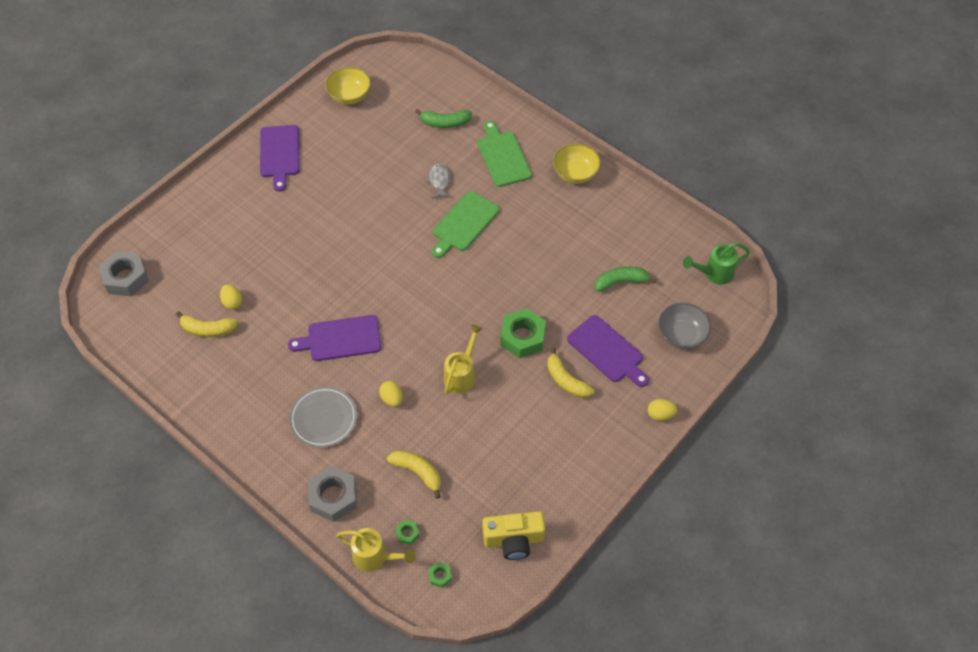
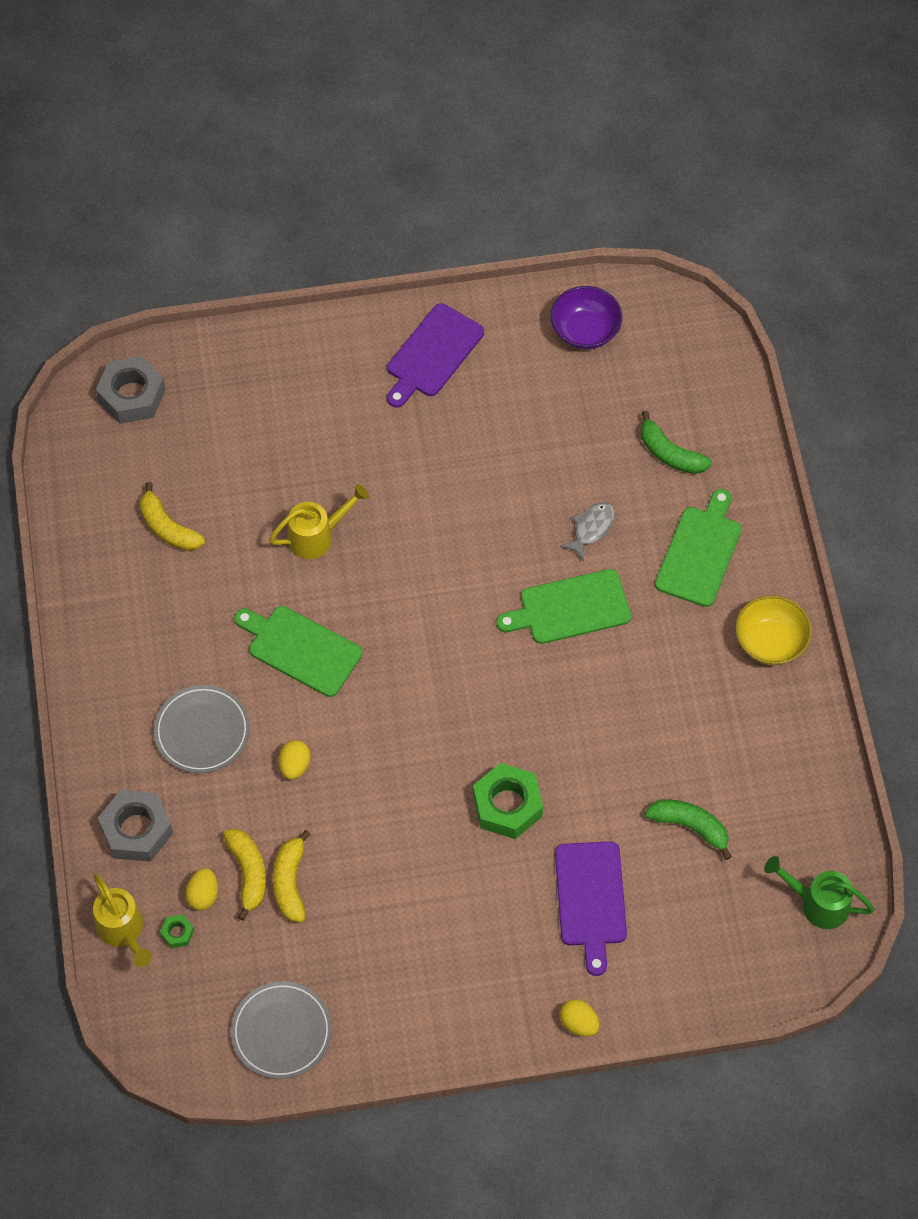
camera: 40 degrees right, 5 degrees up
(232, 302) = (221, 513): yellow egg -> yellow egg (203, 895)
(340, 339) = (301, 649): purple cutting board -> green cutting board
(349, 96) = (585, 331): yellow bowl -> purple bowl
(440, 576) = (170, 1006): green nut -> none
(461, 375) = (396, 797): yellow watering can -> yellow watering can (317, 536)
(513, 540) = (281, 1031): yellow camera -> grey plate
(566, 380) = (509, 897): yellow banana -> yellow banana (290, 882)
(681, 335) = (699, 949): grey bowl -> none

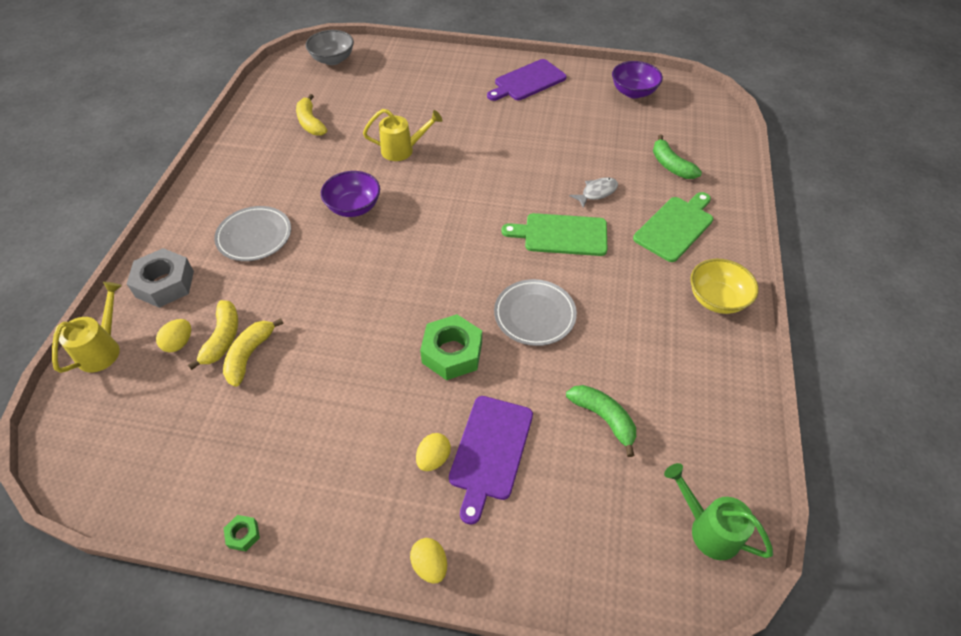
camera: 20 degrees right, 10 degrees down
(123, 931) = (103, 349): yellow watering can -> yellow watering can turned 150 degrees counterclockwise
(132, 395) = (333, 59): grey nut -> grey bowl
(177, 933) = (140, 364): green nut -> green nut (243, 535)
(281, 1031) = (164, 473): grey plate -> grey plate (534, 314)
(295, 765) = (304, 276): yellow egg -> yellow egg (433, 458)
(301, 649) = (354, 207): green cutting board -> purple bowl

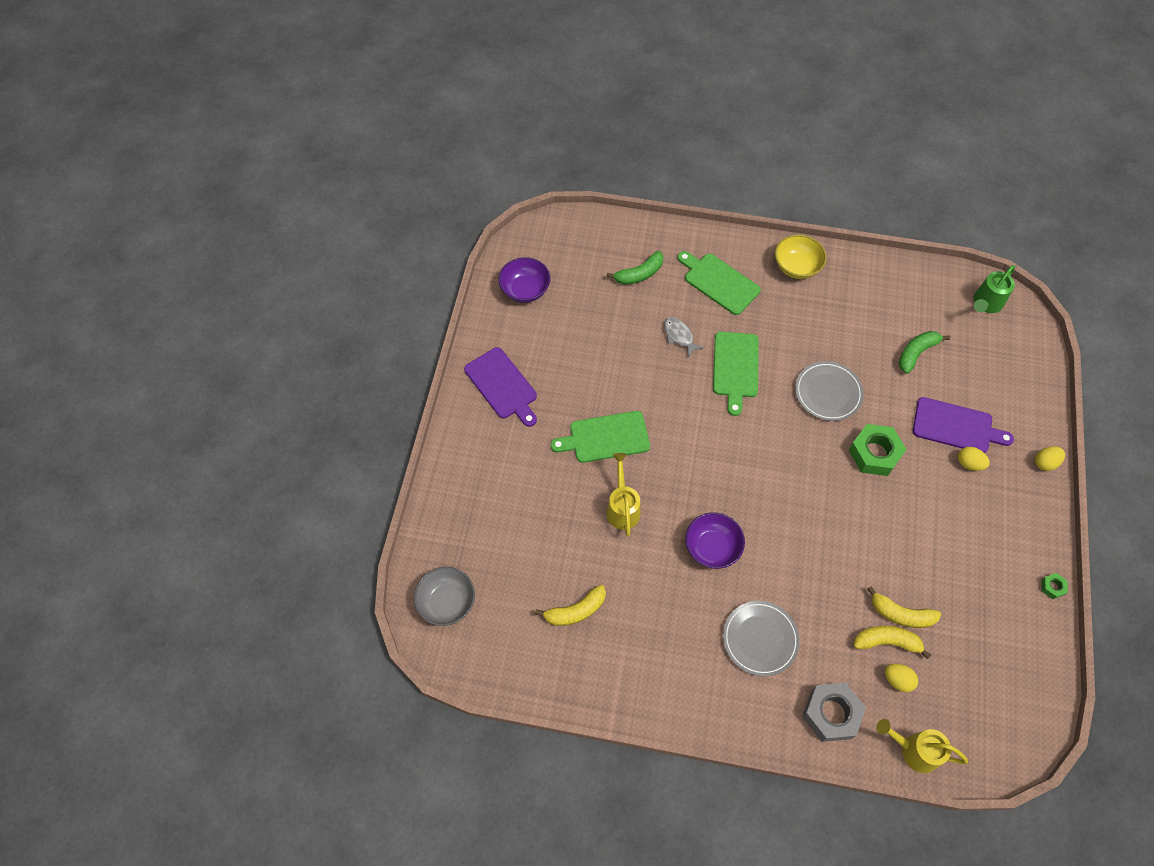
camera: 90 degrees left, 10 degrees up
(475, 140) = (605, 437): none -> green cutting board

